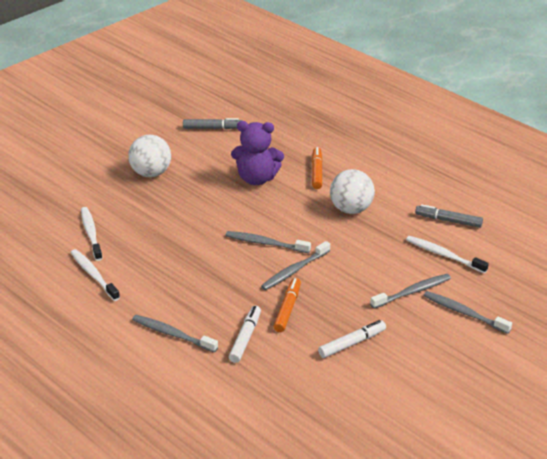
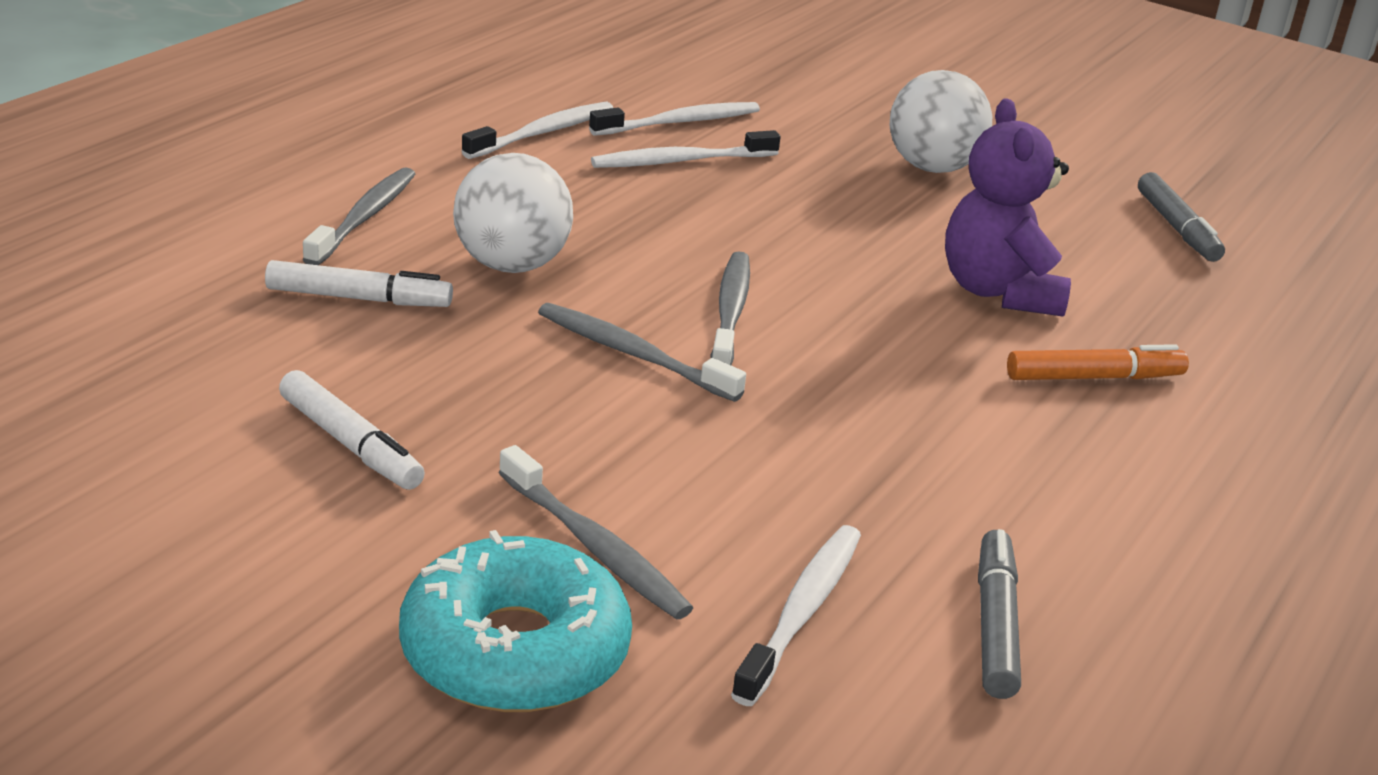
camera: 75 degrees right, 5 degrees down
(132, 238) = (681, 161): none -> white toothbrush
(287, 309) = (475, 348): orange marker -> none
(351, 209) = (948, 436): white ball -> white ball (511, 265)
(464, 313) = (515, 651): grey toothbrush -> turquoise donut

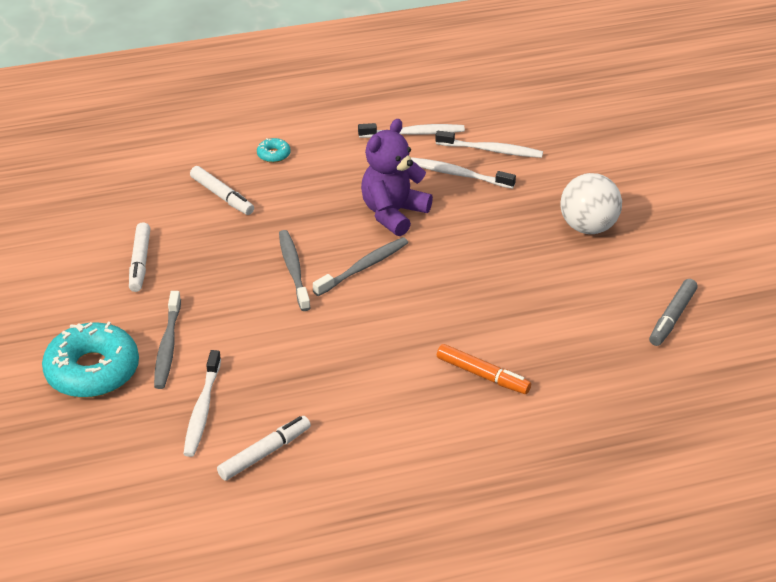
camera: 45 degrees right, 10 degrees up
(363, 218) = (273, 154): grey toothbrush -> turquoise donut
(511, 265) = (302, 204): white ball -> none
(801, 613) = (202, 409): white toothbrush -> white toothbrush turned 120 degrees clockwise
(995, 625) = (265, 453): grey marker -> white marker
(999, 292) = (508, 311): purple teddy bear -> purple teddy bear (393, 213)

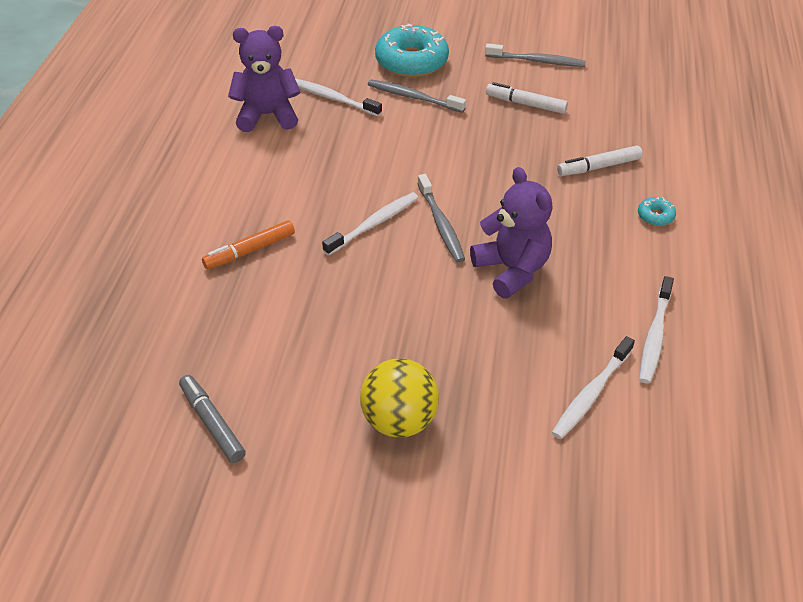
camera: 115 degrees right, 5 degrees up
(265, 453) = (267, 115): white marker -> purple teddy bear
(293, 270) = (463, 181): grey toothbrush -> grey toothbrush (536, 61)
(459, 174) = (555, 345): white toothbrush -> white toothbrush (373, 224)
(588, 227) = (399, 421): white ball -> yellow ball

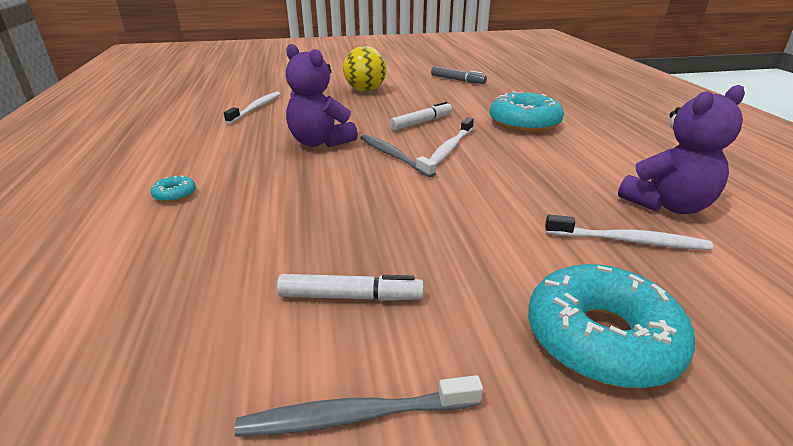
camera: 160 degrees right, 15 degrees down
(250, 251) = (524, 123): orange marker -> turquoise donut
(414, 97) = (528, 267): grey toothbrush -> none
(598, 167) = (233, 228): white marker -> white marker (421, 122)
(655, 335) = (206, 131): white toothbrush -> none

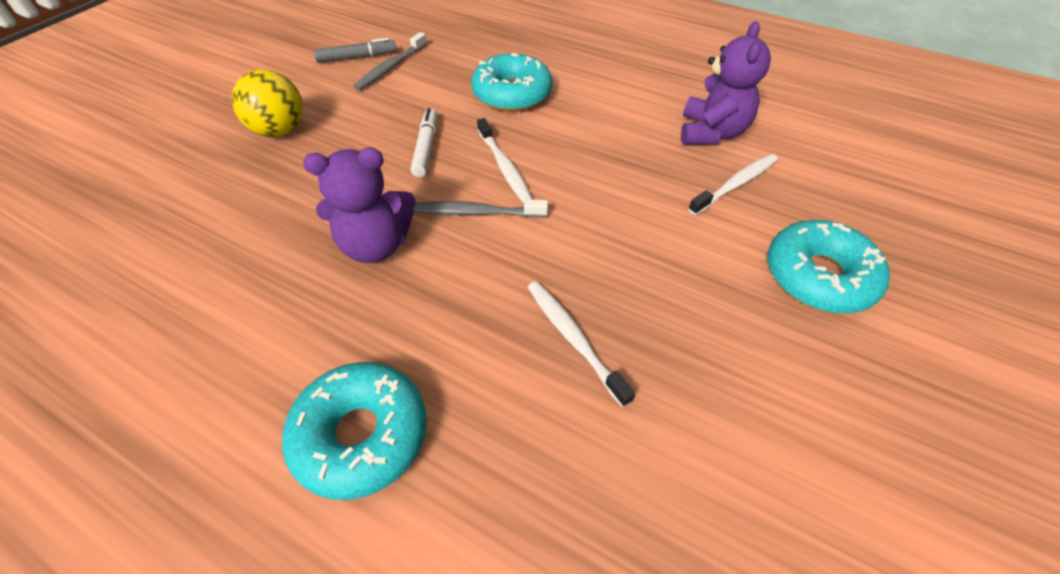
camera: 50 degrees left, 20 degrees up
(175, 194) = (361, 435): turquoise donut -> turquoise donut, size x2.36
(256, 108) = (190, 247): white toothbrush -> white toothbrush (574, 339)
(351, 296) = (683, 378): white marker -> none
(356, 416) = (813, 448): grey toothbrush -> grey toothbrush (391, 67)

